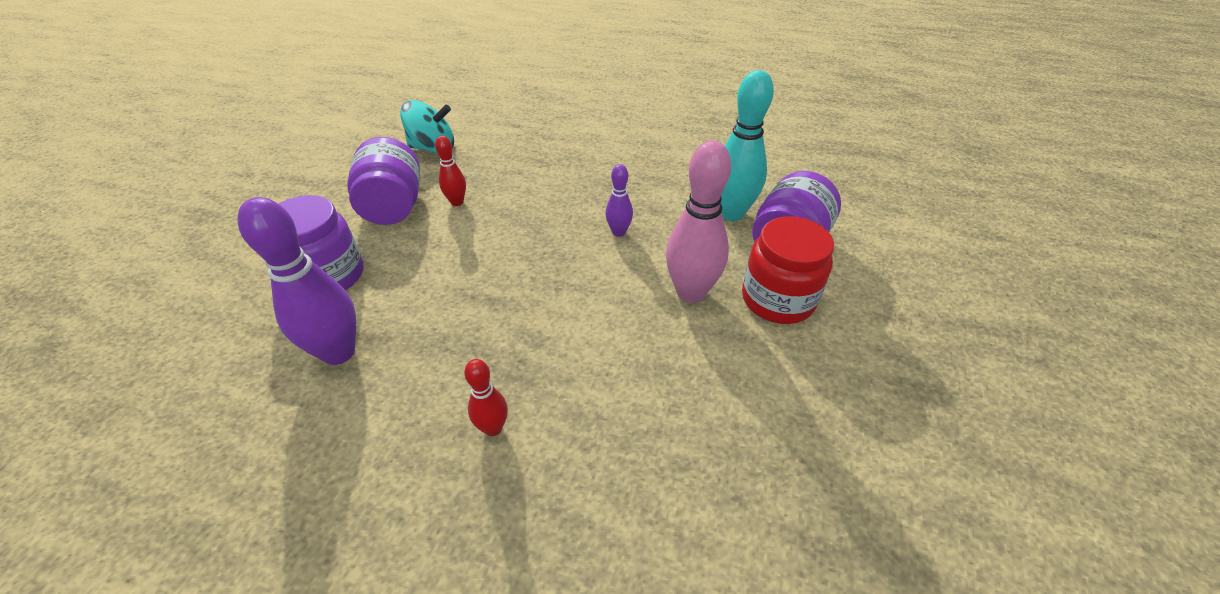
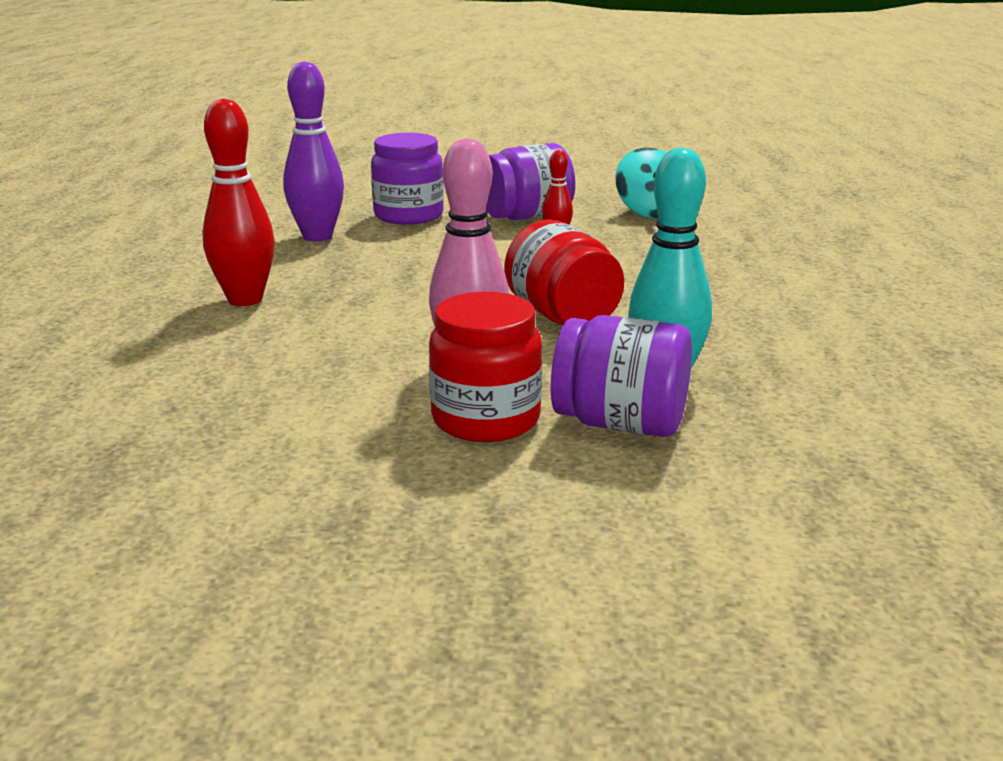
camera: 75 degrees right, 20 degrees down
(493, 428) = (245, 299): red bowling pin -> red bowling pin, size x1.93
(618, 232) = (562, 316): purple bowling pin -> red jar

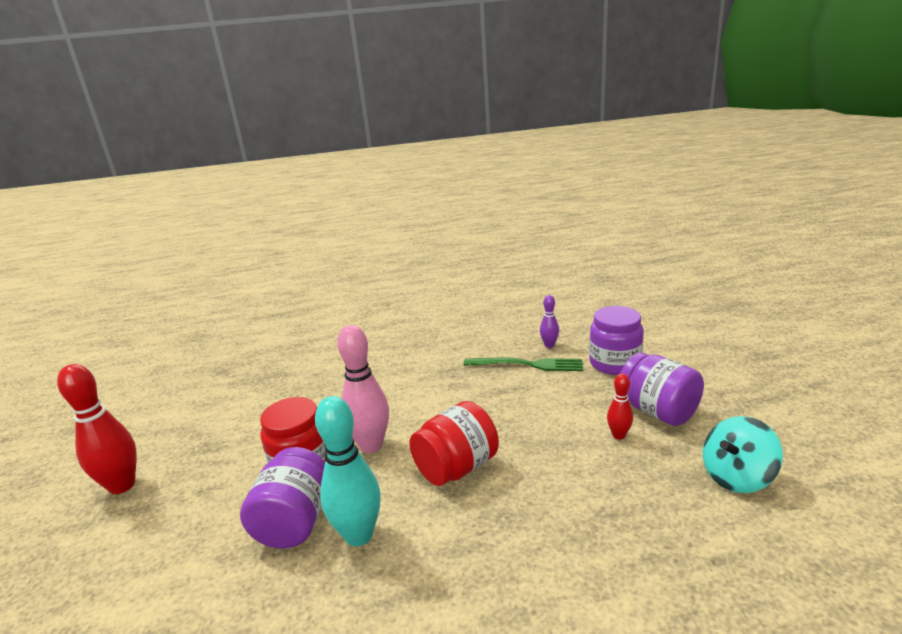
camera: 80 degrees right, 0 degrees up
(245, 299) = (442, 353): red bowling pin -> red bowling pin (122, 485)
(317, 236) = (549, 345): purple bowling pin -> purple bowling pin, size x0.52
(355, 254) = (527, 365): none -> green fork

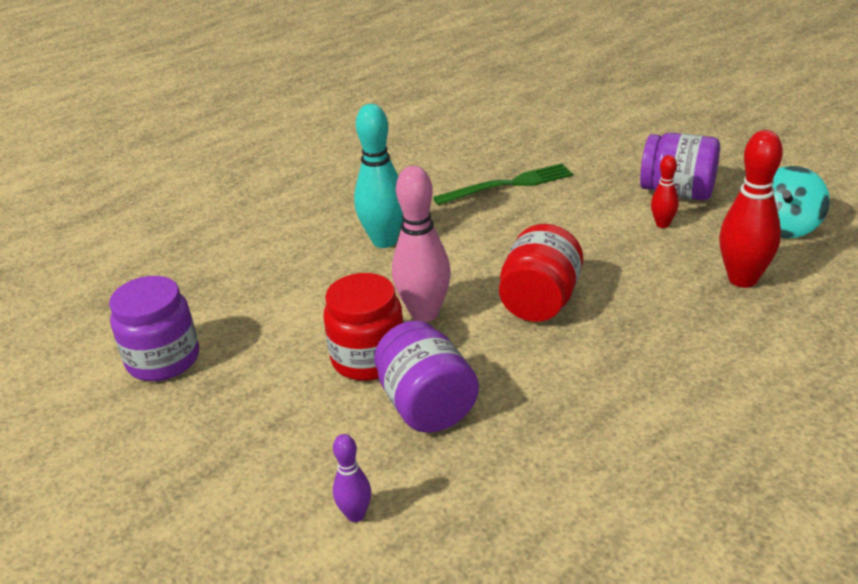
camera: 30 degrees left, 10 degrees up
(122, 485) = (155, 459): red bowling pin -> red bowling pin (742, 279)
(359, 535) = (508, 389): turquoise bowling pin -> turquoise bowling pin (384, 241)
(549, 345) = (511, 158): purple bowling pin -> purple bowling pin (355, 515)
(614, 363) = (597, 159): purple jar -> purple jar (163, 360)

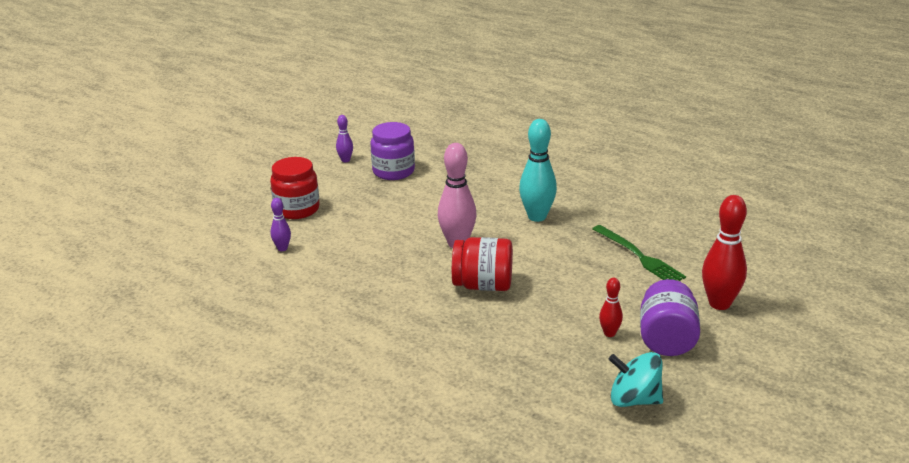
camera: 75 degrees right, 5 degrees down
(76, 415) = (345, 160): none -> purple bowling pin
(369, 359) = (407, 232): red jar -> red jar (297, 209)
(427, 406) = (368, 257): purple jar -> none
(742, 279) = (540, 375): red bowling pin -> red bowling pin (719, 304)

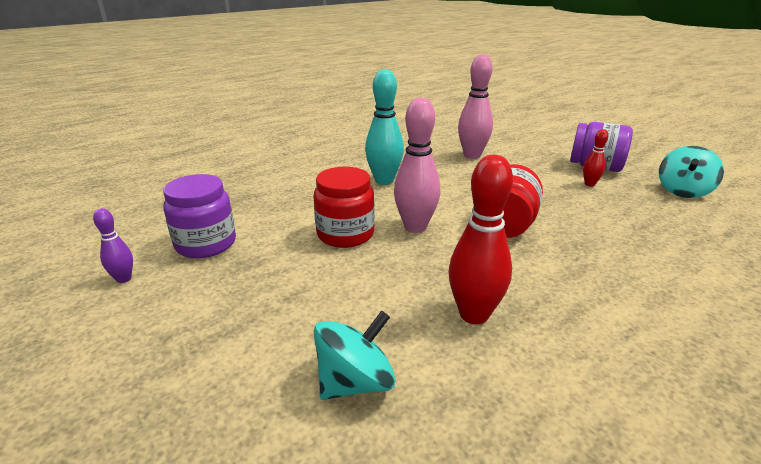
camera: 75 degrees left, 0 degrees up
(282, 248) = (355, 382): purple bowling pin -> turquoise spinning top
(297, 209) = (233, 349): red jar -> red jar (345, 234)
(639, 256) = (472, 155): green fork -> pink bowling pin
(719, 304) = (545, 144): red bowling pin -> red bowling pin (474, 314)

